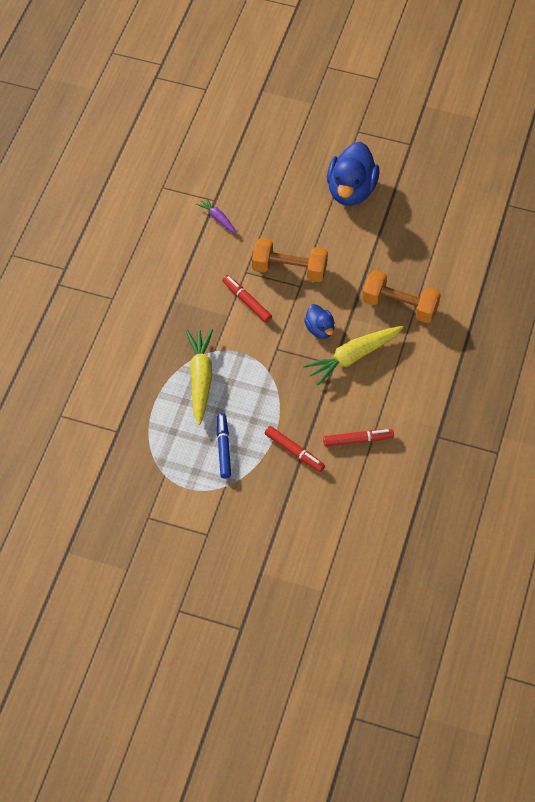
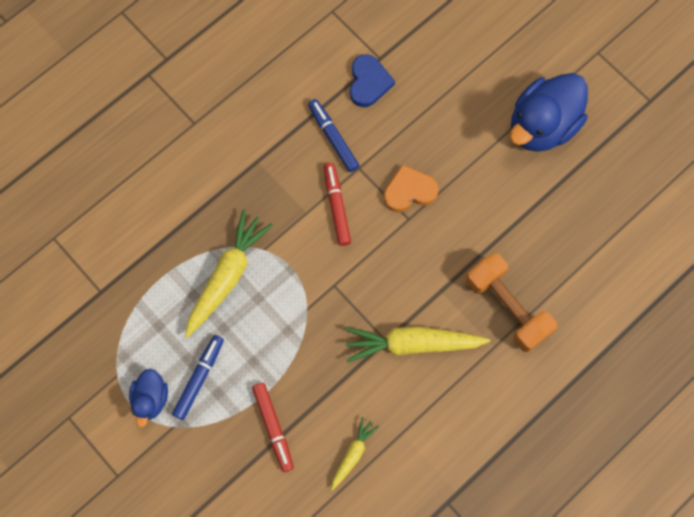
camera: 30 degrees right, 15 degrees up
(216, 262) = (333, 138): none -> blue marker
(218, 218) = (368, 83): purple carrot -> blue heart
(289, 269) = (409, 191): orange dumbbell -> orange heart
(320, 329) = (397, 287): blue duck -> blue duck (151, 399)
(358, 440) = (353, 454): red marker -> yellow carrot

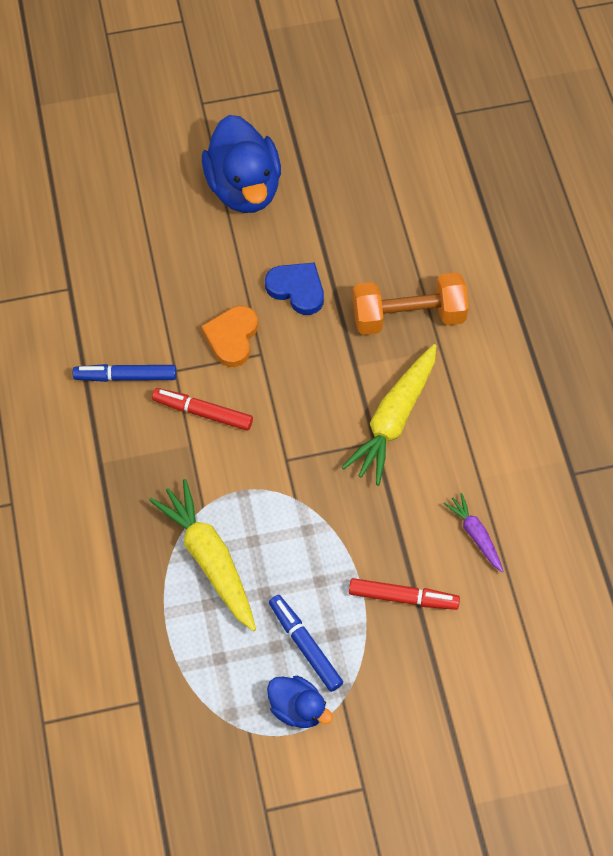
camera: 60 degrees left, 10 degrees down
(353, 454) = (475, 534): yellow carrot -> purple carrot
(368, 83) = (89, 312): blue heart -> blue heart (297, 289)

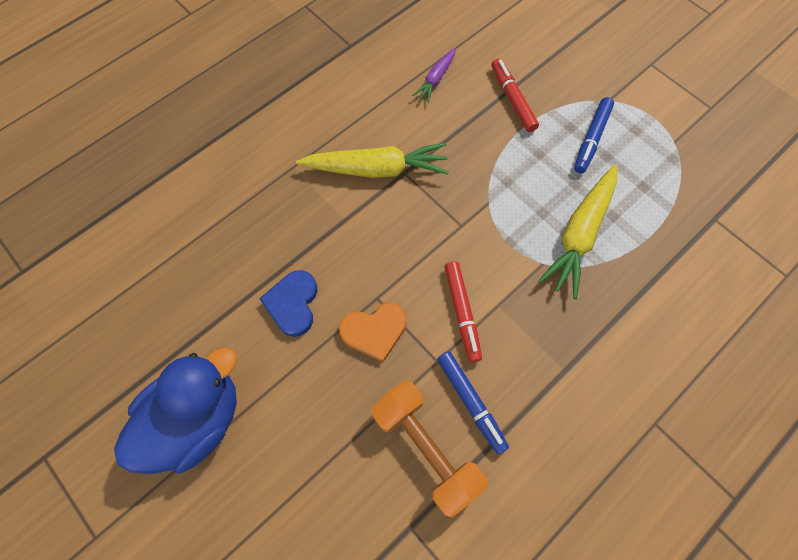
camera: 120 degrees left, 5 degrees up
(298, 708) = (635, 122): blue duck -> none
(408, 316) = (274, 203): orange dumbbell -> orange dumbbell (426, 448)

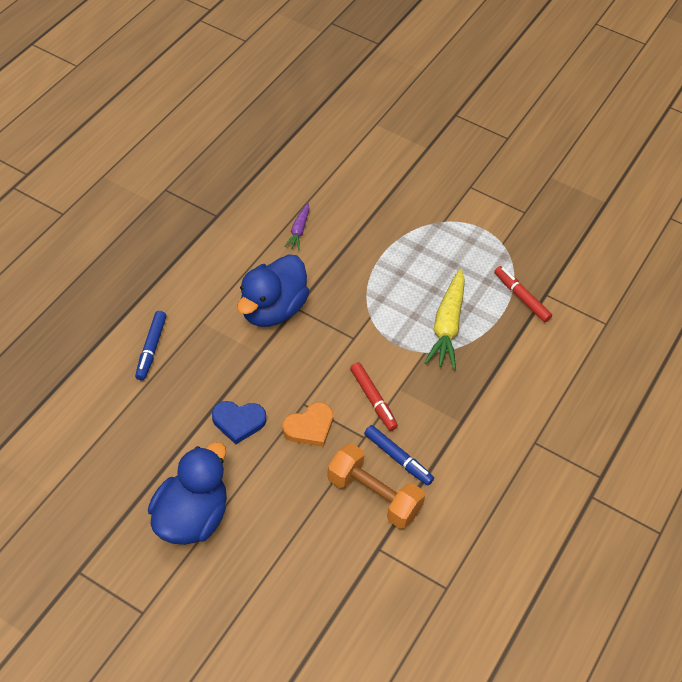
camera: 20 degrees left, 15 degrees down
(293, 304) = (238, 422): blue heart -> blue heart turned 75 degrees counterclockwise
(377, 169) = (272, 309): yellow carrot -> blue duck
(512, 99) = (366, 235): red marker -> red marker (521, 297)
(591, 139) = (437, 253): blue marker -> blue marker (151, 349)

